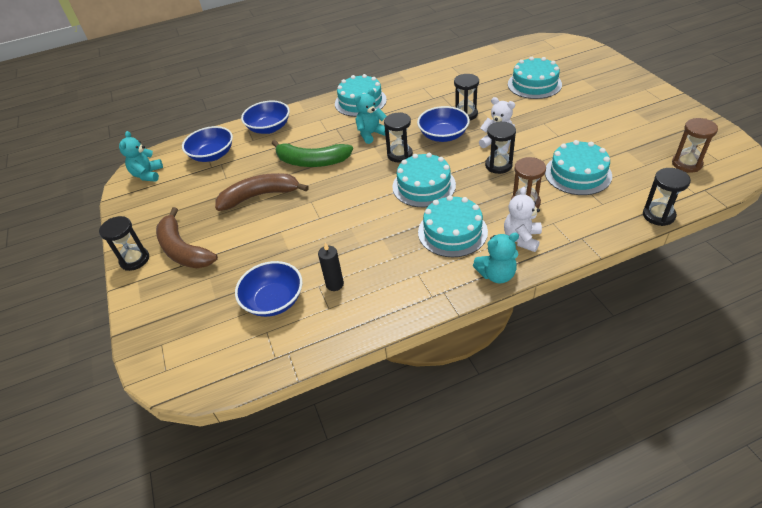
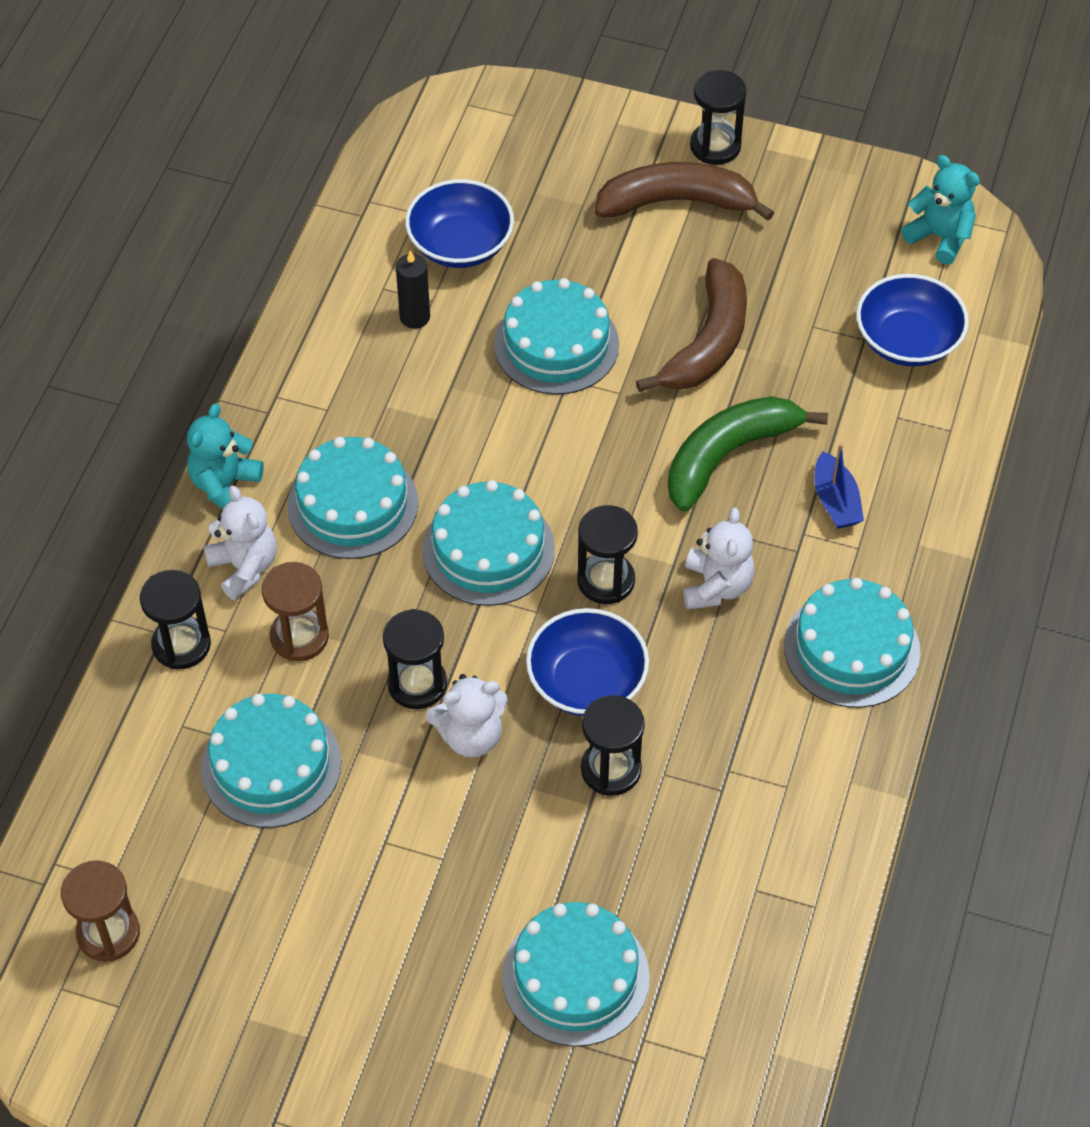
camera: 125 degrees right, 10 degrees up
(269, 128) = (913, 459): blue bowl -> none
(304, 232) = (556, 344): none -> turquoise cake
(305, 132) = (835, 501): none -> blue boat
(371, 134) = (716, 586): turquoise teddy bear -> white teddy bear
(658, 215) = (81, 765): black hourglass -> black hourglass (181, 645)

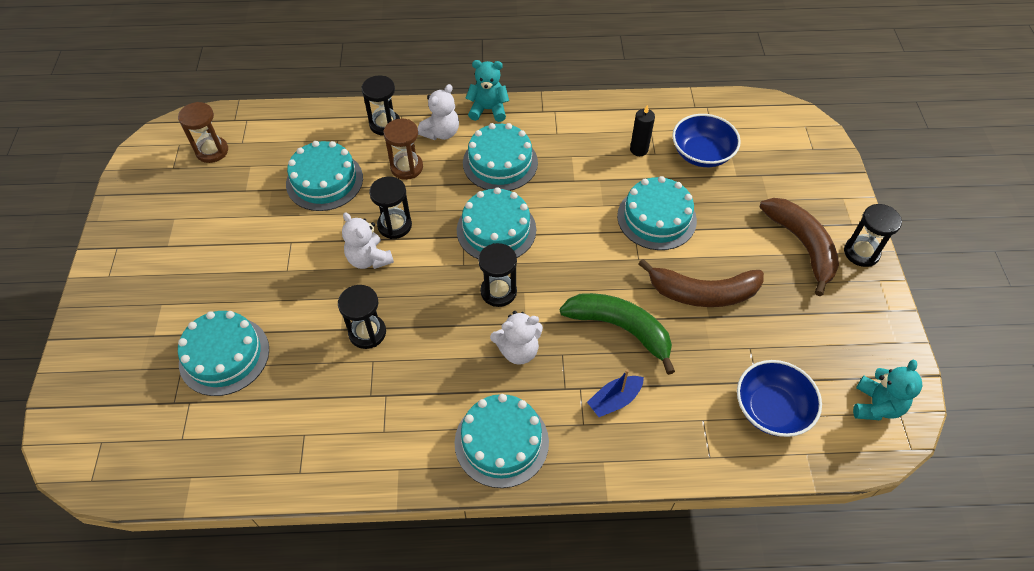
camera: 70 degrees right, 0 degrees up
(587, 682) = (424, 303): blue bowl -> none

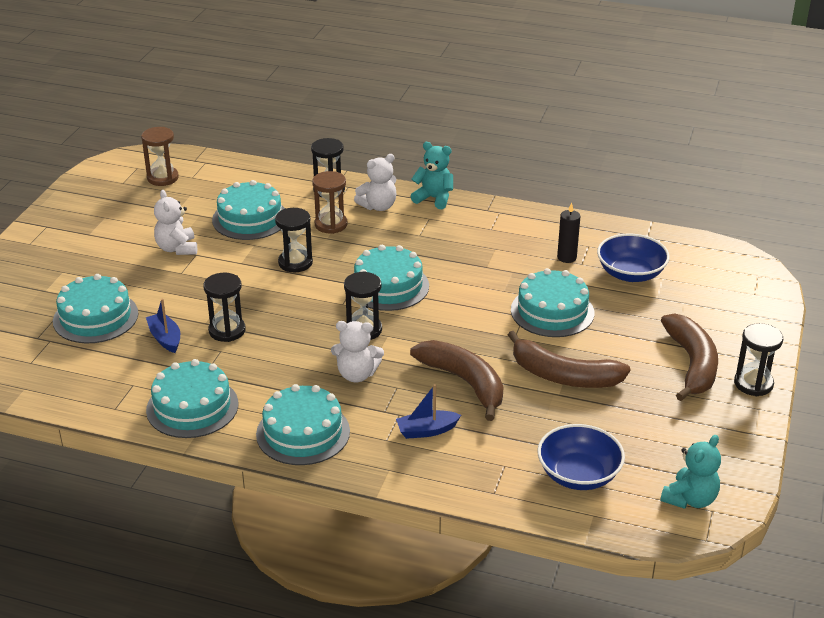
camera: 20 degrees right, 20 degrees down
(309, 362) = (165, 338): none -> blue boat
(369, 259) = (258, 281): white teddy bear -> white teddy bear (177, 248)
(500, 162) = (422, 239): turquoise cake -> turquoise cake (192, 407)
(620, 328) = (464, 382): green banana -> brown banana

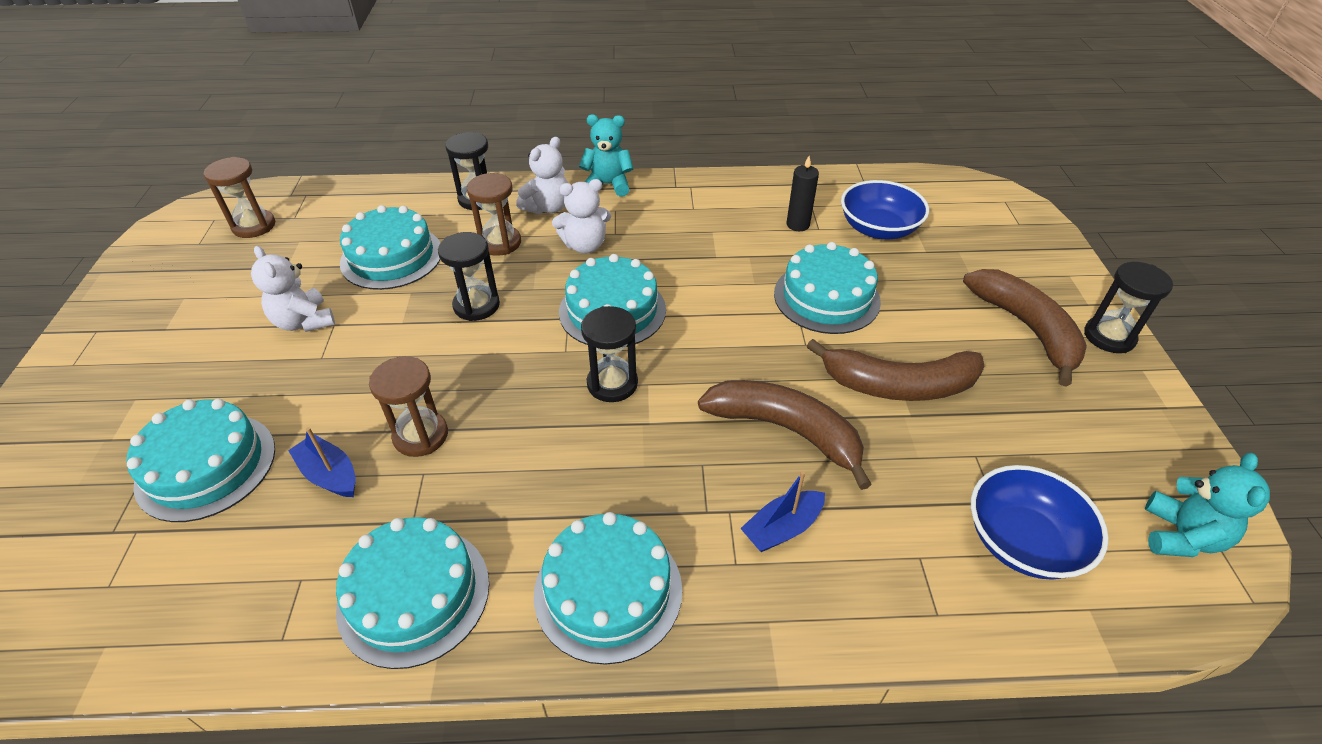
camera: 20 degrees left, 10 degrees up
(227, 331) = (421, 435): black hourglass -> brown hourglass
(357, 374) = (637, 459): white teddy bear -> white teddy bear (585, 245)

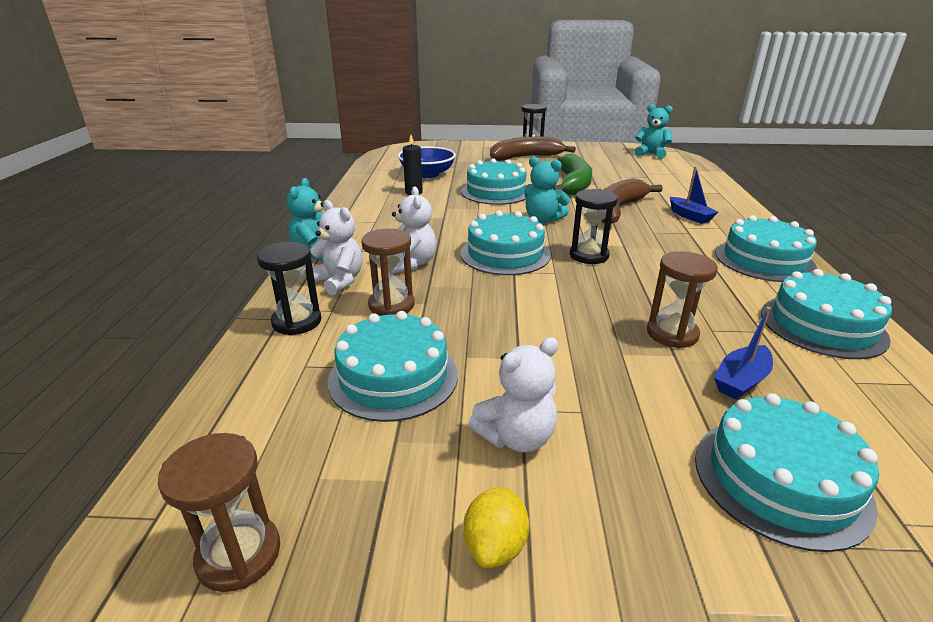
camera: 85 degrees left, 15 degrees down
(218, 314) = (495, 545): none -> yellow lemon
(476, 305) = (493, 314): black hourglass -> none
(726, 344) = (542, 220): none -> turquoise teddy bear
(898, 385) = (573, 184): brown banana -> green banana
(1022, 541) = (668, 175): blue bowl -> none

